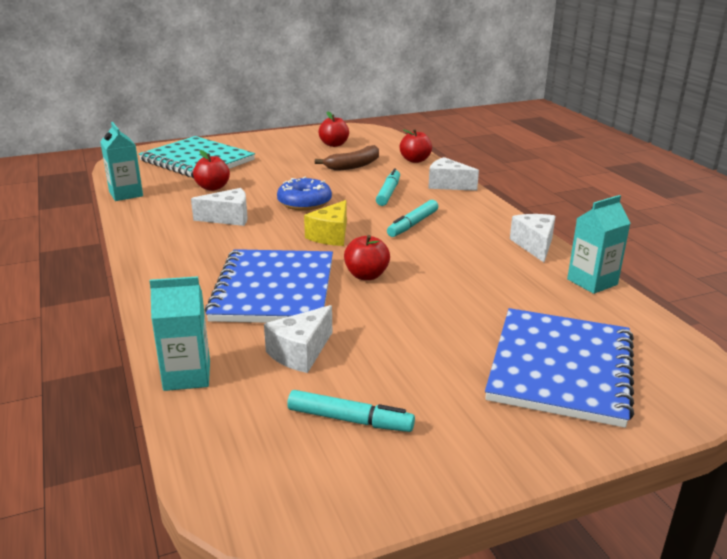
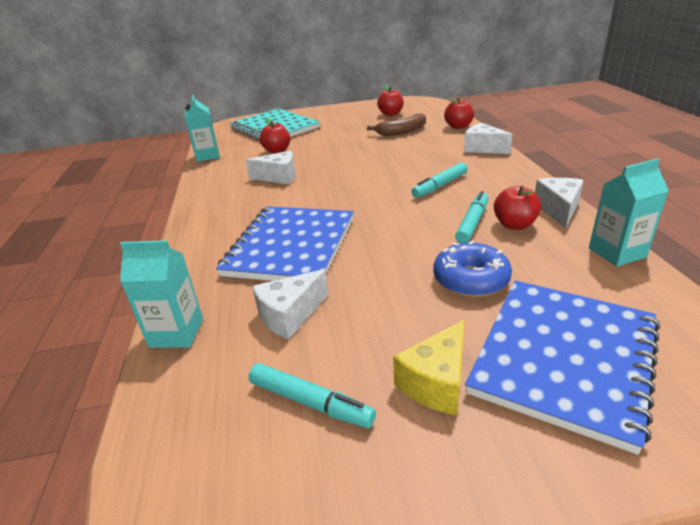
camera: 15 degrees right, 5 degrees up
(304, 203) = (348, 164): blue donut -> blue donut (471, 279)
(331, 235) = (360, 195): yellow cheese -> yellow cheese (436, 382)
(366, 275) = (380, 236): red apple -> red apple (514, 225)
(388, 193) = (425, 156): turquoise marker -> turquoise marker (472, 223)

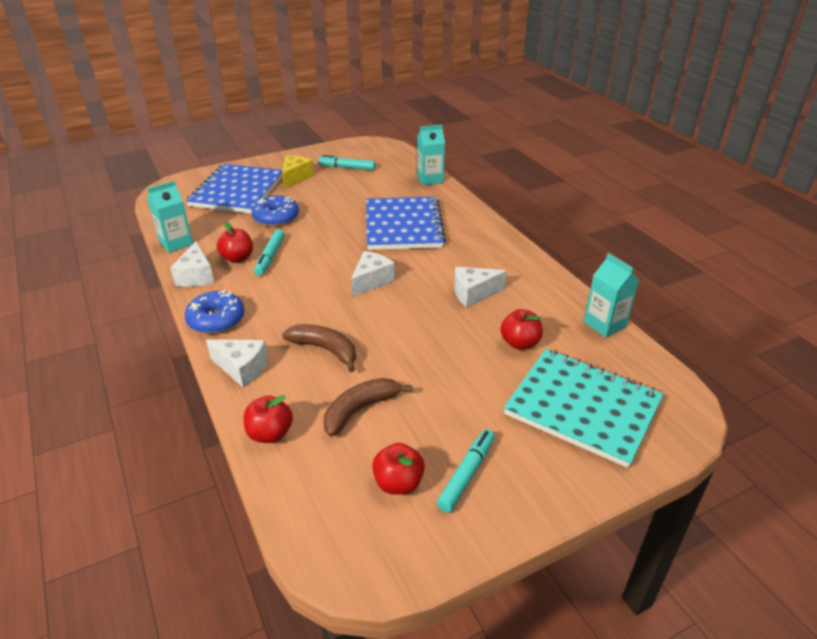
camera: 160 degrees right, 5 degrees up
(290, 315) = (376, 191): white cheese -> white cheese (371, 281)
(419, 154) = (325, 349): none -> brown banana
(440, 186) = (297, 296): turquoise marker -> turquoise marker (466, 474)
(516, 174) = (216, 320): none -> blue donut

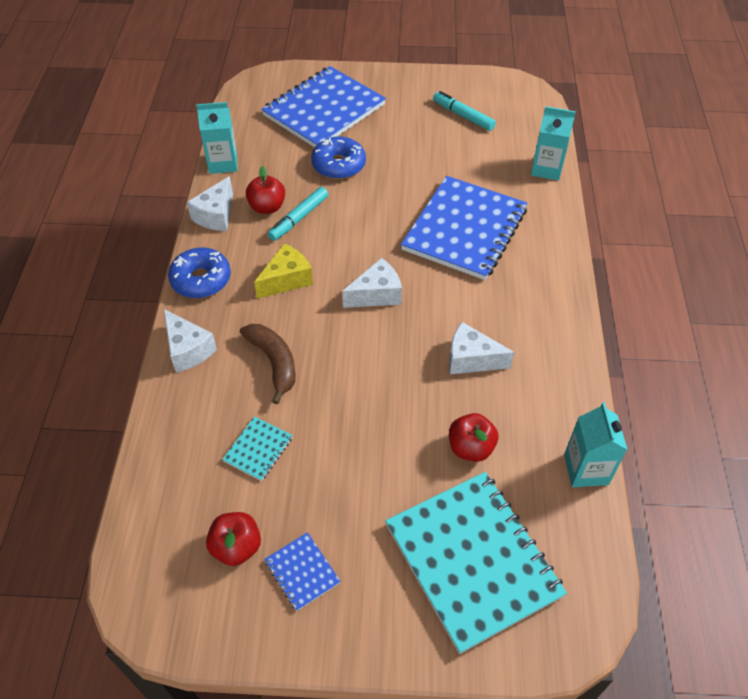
camera: 30 degrees right, 15 degrees up
(270, 434) = (166, 435): red apple -> none
(295, 178) = (396, 112): yellow cheese -> yellow cheese (287, 280)
(360, 410) = (258, 449): brown banana -> turquoise notebook
(466, 474) = (302, 572): turquoise marker -> blue notebook

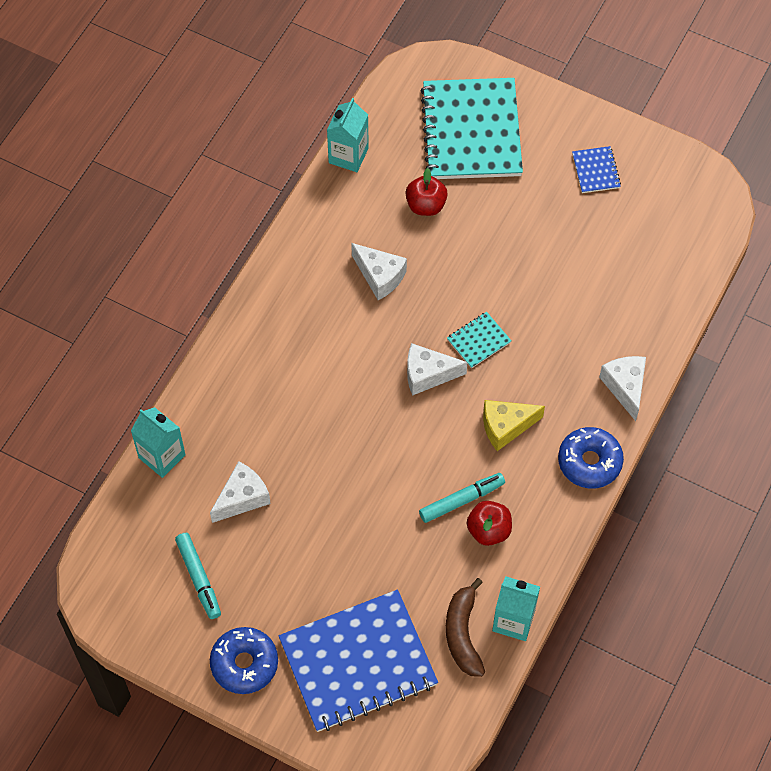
camera: 155 degrees left, 10 degrees up
(216, 215) = (547, 542): white cheese -> white cheese (242, 498)
(236, 547) = (637, 205): red apple -> none
(258, 449) = (595, 271): turquoise notebook -> turquoise notebook (478, 341)
(274, 362) = (552, 343): brown banana -> brown banana (463, 634)
(338, 165) = (384, 560): blue donut -> blue donut (244, 664)
(465, 230) = (300, 413): blue notebook -> none

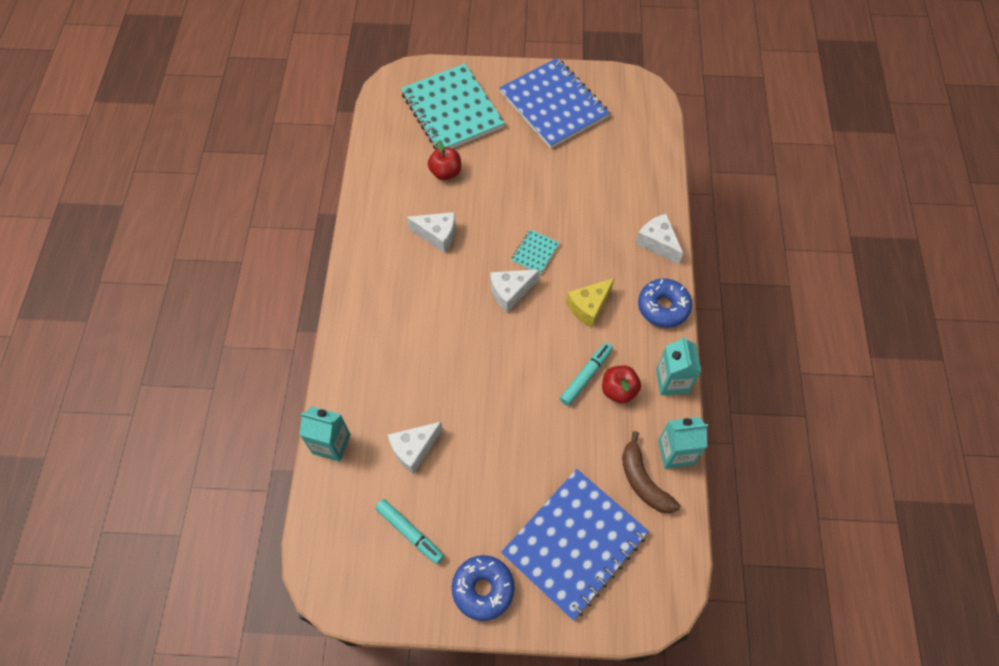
camera: 25 degrees left, 0 degrees up
(242, 498) = (414, 449): white cheese -> white cheese turned 150 degrees counterclockwise
(348, 155) = (370, 159): turquoise carton -> turquoise carton (672, 381)
(596, 171) = (554, 105): blue notebook -> blue notebook, size x2.37

